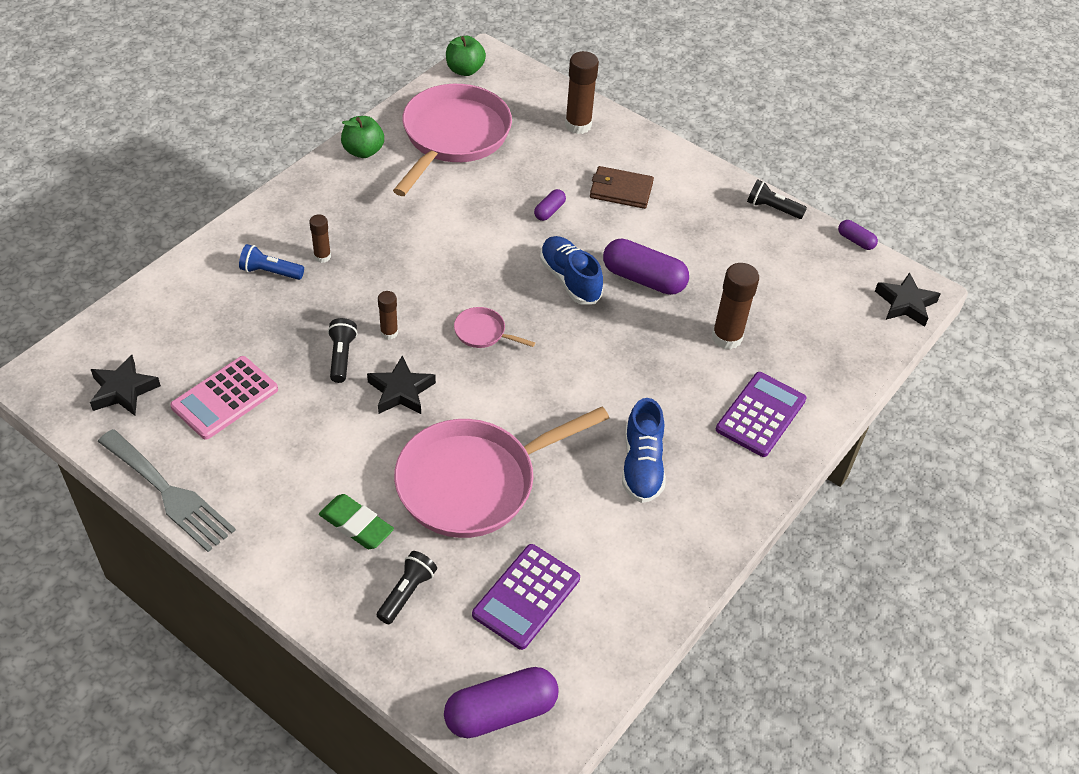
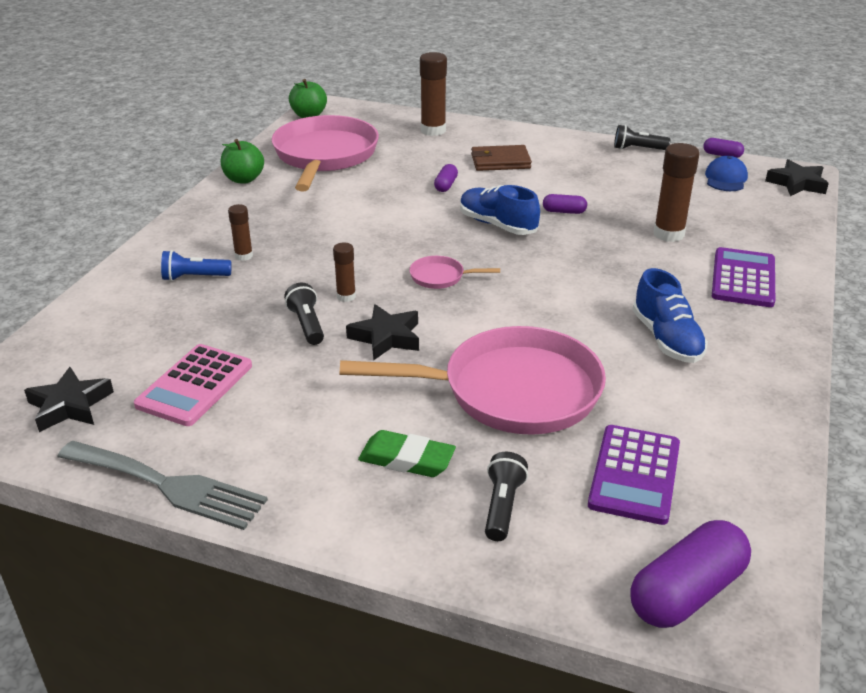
camera: 15 degrees left, 15 degrees down
(474, 482) = (511, 391): pink pan -> pink pan turned 135 degrees counterclockwise
(643, 279) = (564, 211): purple capsule -> purple capsule, size x0.50
(835, 276) = (725, 178): none -> blue cap

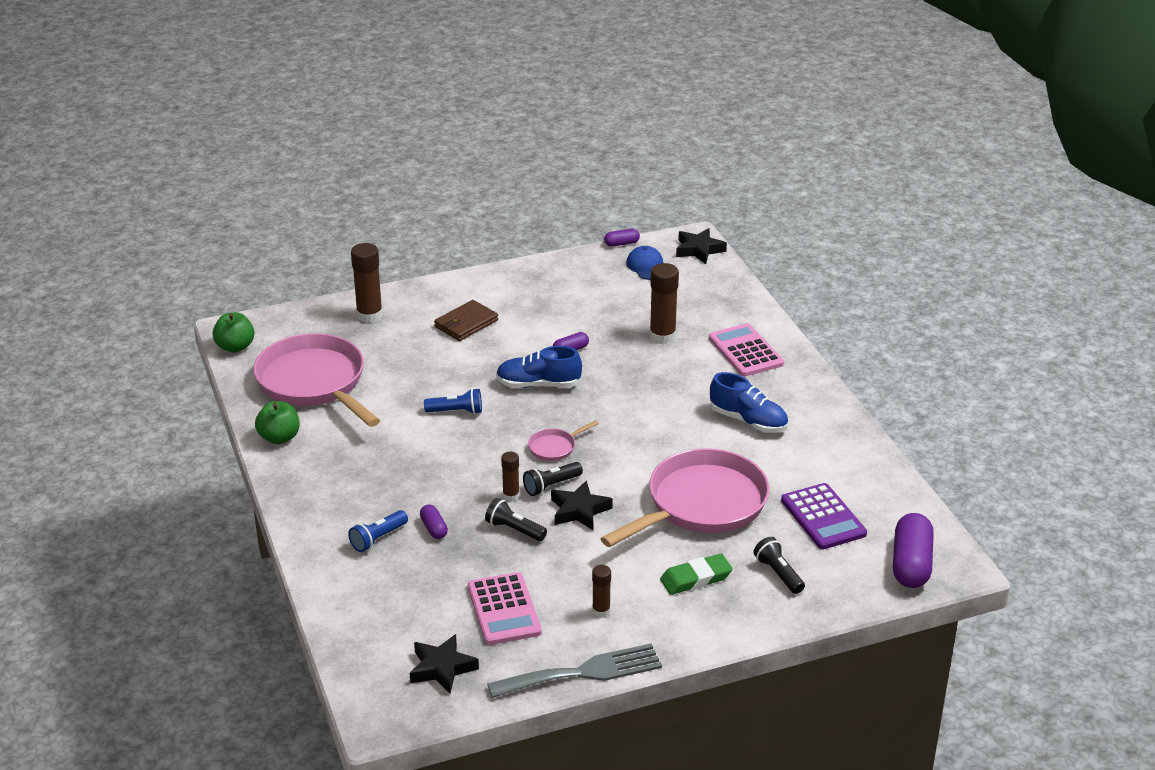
camera: 40 degrees left, 0 degrees up
(244, 256) = (388, 503): brown glue stick -> brown glue stick (601, 611)
(399, 216) = (456, 411): none -> blue flashlight
(446, 185) = (454, 366): purple capsule -> purple capsule (434, 528)
(638, 149) = (555, 264): black flashlight -> black flashlight (551, 486)
(743, 278) = (745, 351): purple calculator -> pink calculator

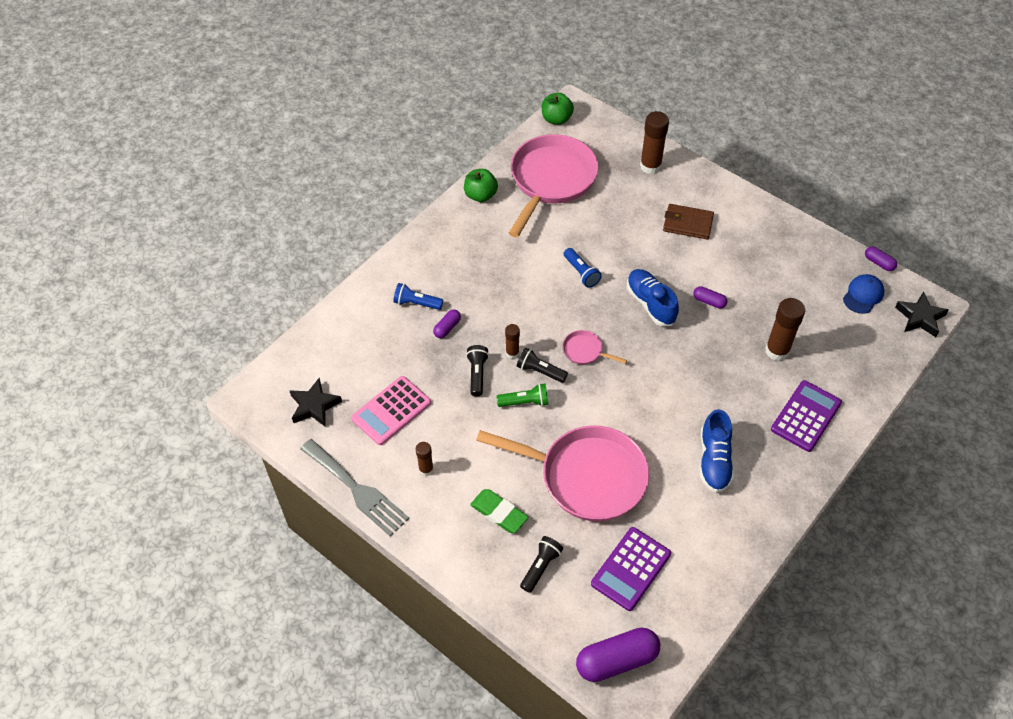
camera: 60 degrees right, 20 degrees up
(579, 510) = (525, 402): black star -> green flashlight
(745, 351) = (806, 416): pink calculator -> purple calculator

